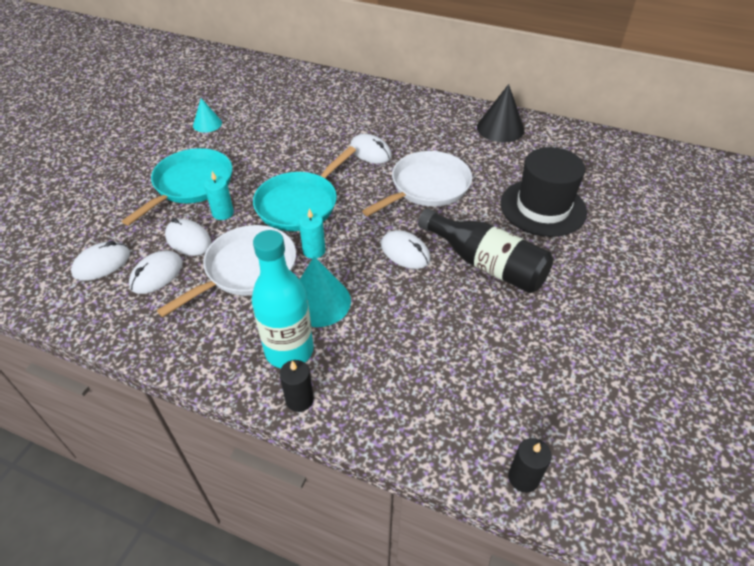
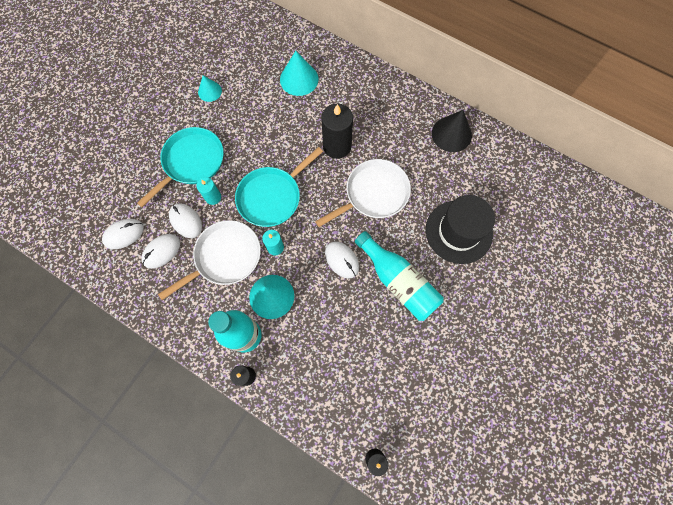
camera: 10 degrees right, 25 degrees up
(312, 104) = (299, 79): none -> turquoise cone
(370, 152) = (337, 146): white mouse -> black candle
(486, 264) = (398, 281): black bottle -> turquoise bottle

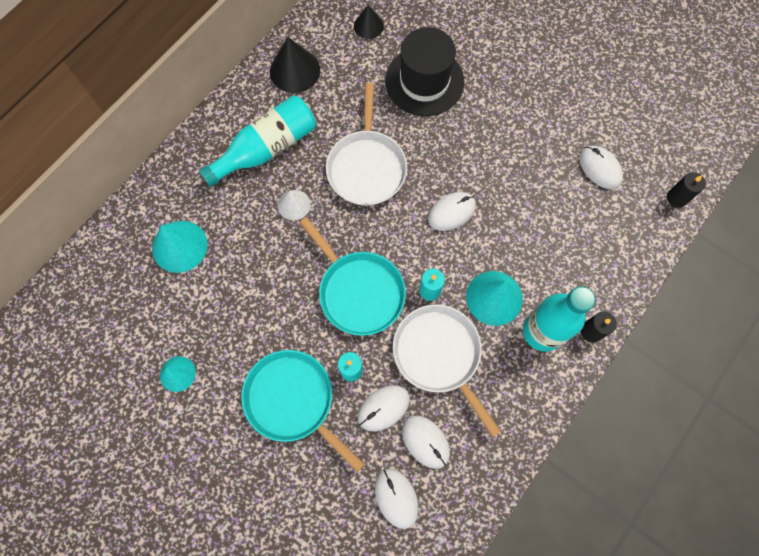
camera: 85 degrees left, 0 degrees up
(337, 146) = (294, 205): black candle -> white cone
(374, 194) = (367, 167): white pan -> white pan turned 150 degrees counterclockwise
(396, 385) = (600, 168): none -> white mouse
(398, 281) = (481, 152): turquoise bottle -> turquoise bottle (266, 149)
(504, 184) = (368, 26): none -> black cone

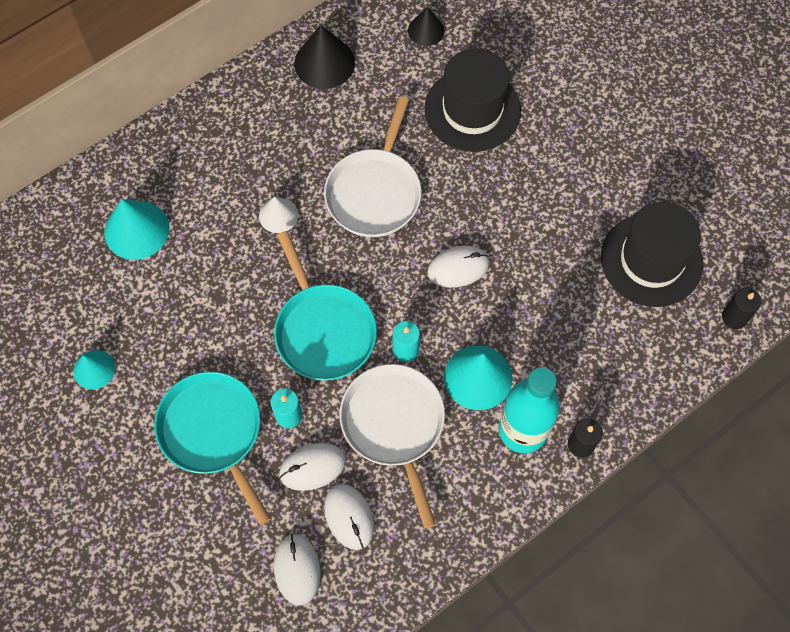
camera: 15 degrees right, 5 degrees down
(266, 149) = (266, 144): turquoise bottle -> none
(600, 168) = (651, 260): white mouse -> black hat

